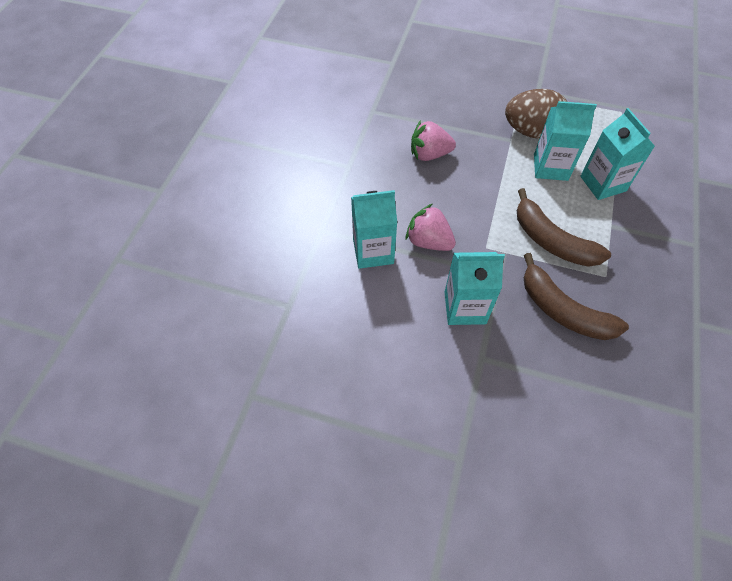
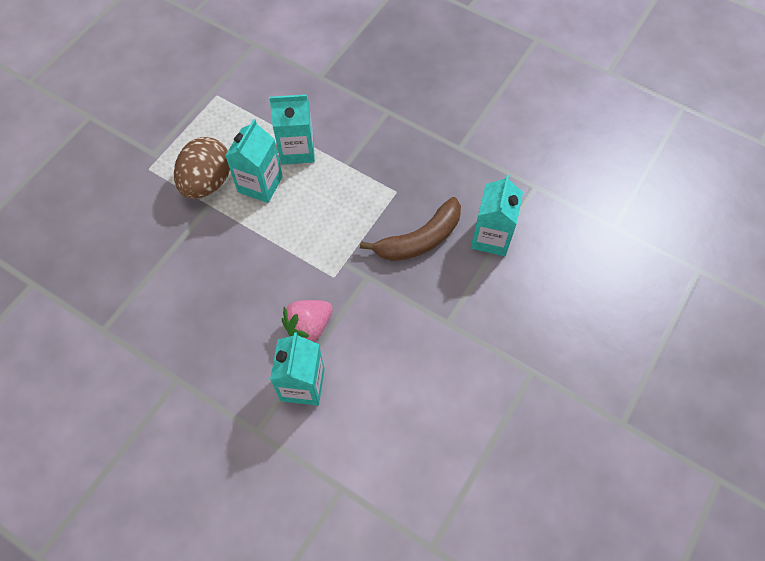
camera: 75 degrees left, 5 degrees up
(429, 154) = (196, 289): pink strawberry -> none
(465, 307) = (393, 319): turquoise carton -> turquoise carton (491, 237)
(551, 241) = (345, 219): brown banana -> none

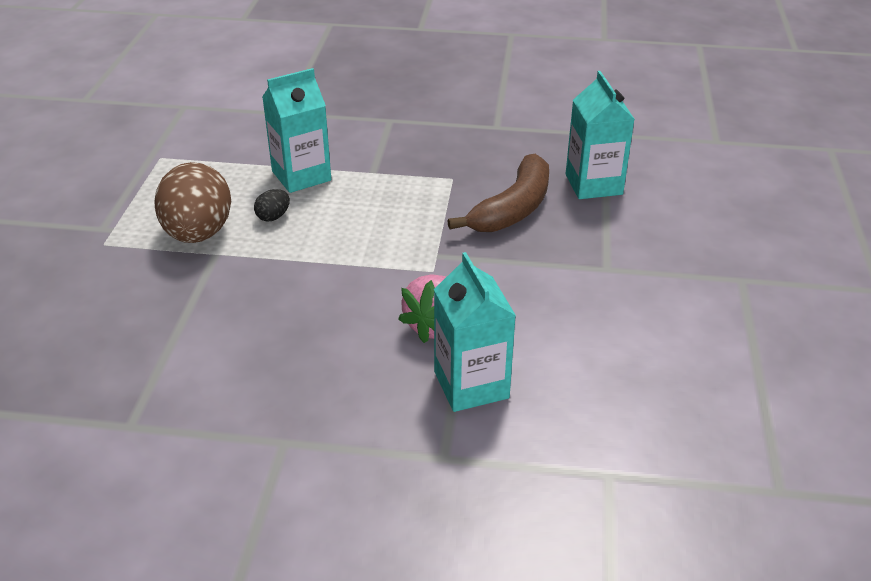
camera: 25 degrees left, 25 degrees down
(260, 184) = (273, 217): turquoise carton -> black egg

